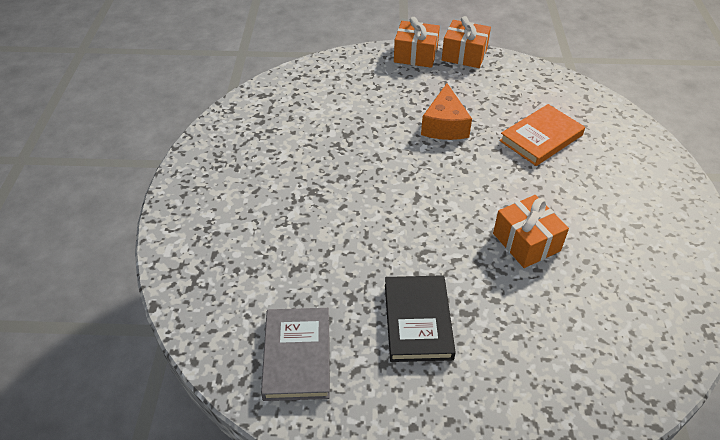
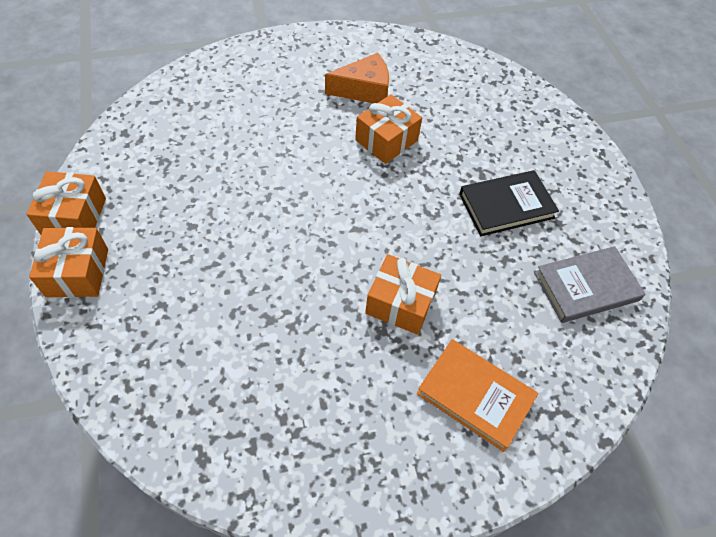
camera: 110 degrees left, 10 degrees up
(332, 208) = (400, 303): none -> orange gift
(444, 125) = (230, 220): orange cheese -> orange cheese (364, 90)
(541, 138) = (235, 135): orange book -> orange book (475, 395)

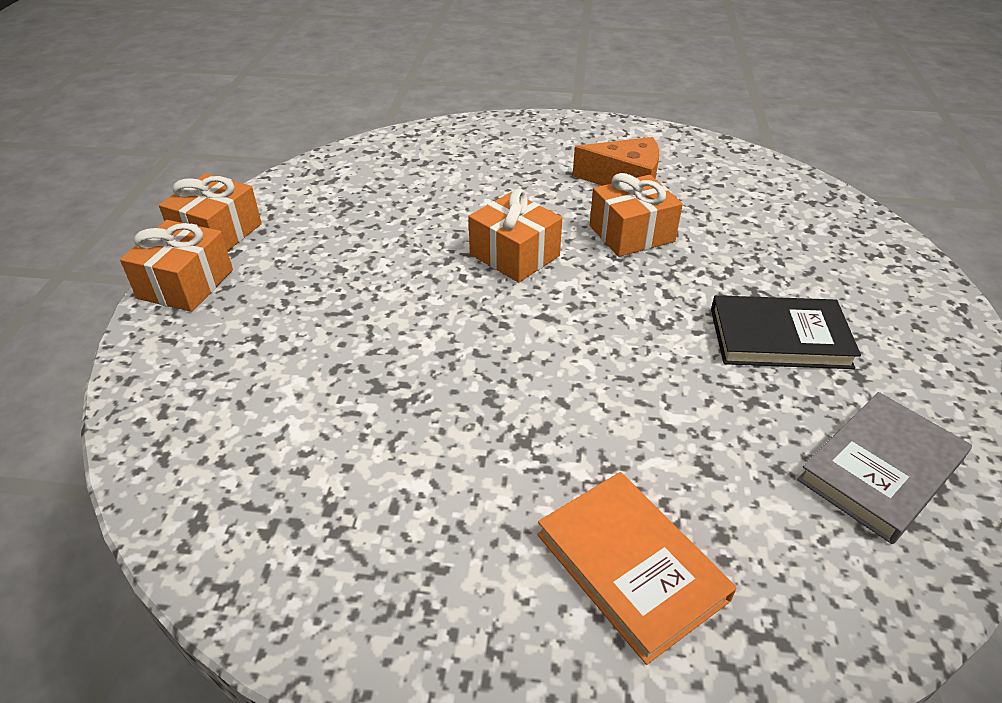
camera: 25 degrees right, 15 degrees down
(400, 303) = (566, 415): orange gift -> orange gift (514, 255)
(586, 287) = (881, 469): grey book -> grey book turned 45 degrees counterclockwise

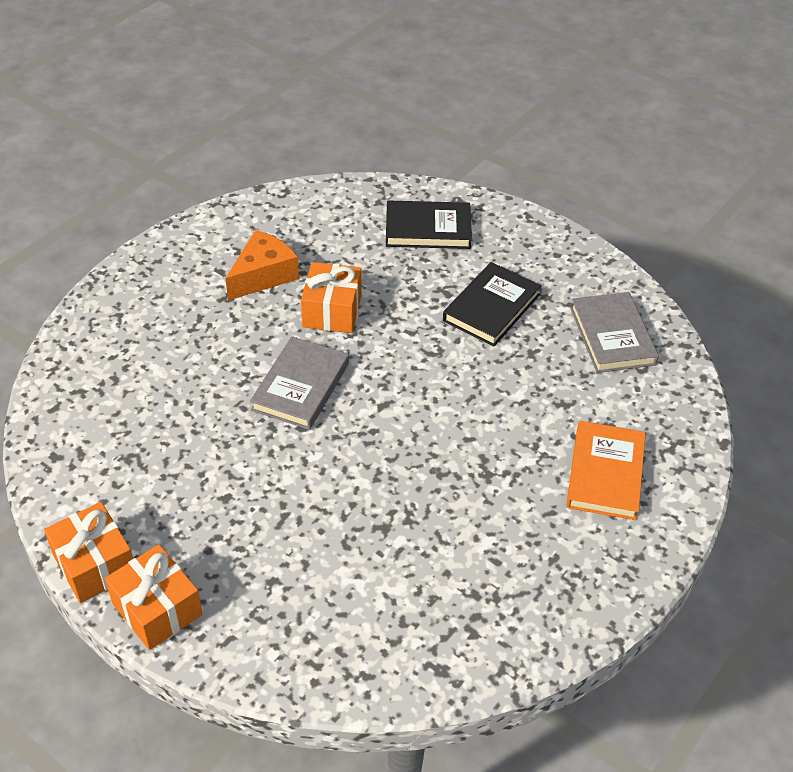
camera: 60 degrees left, 5 degrees up
(514, 255) = (301, 386): orange gift -> grey book
(631, 566) = (605, 474): orange book -> orange book turned 75 degrees counterclockwise
(825, 246) = (428, 229): none -> black book

